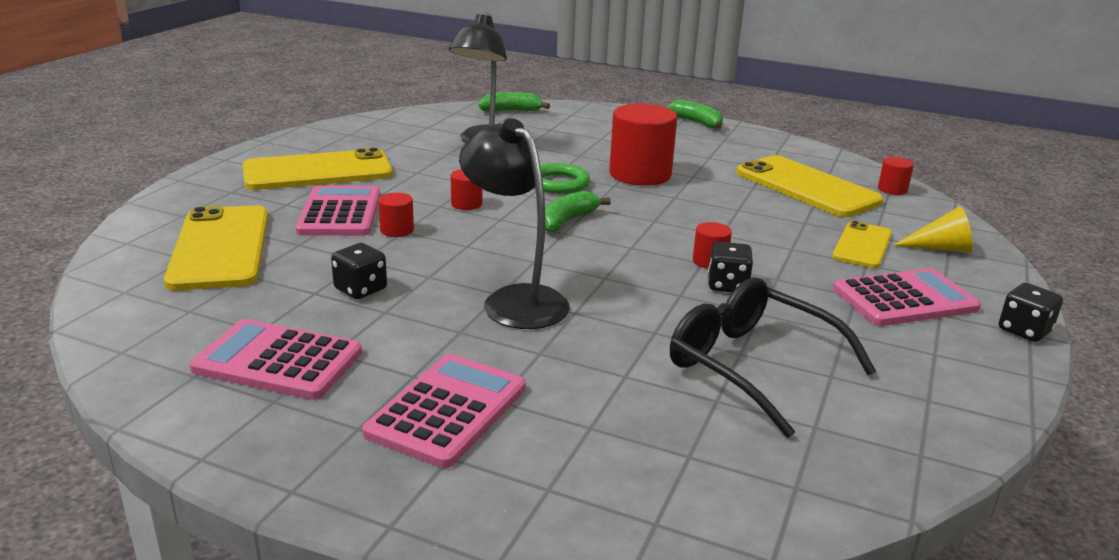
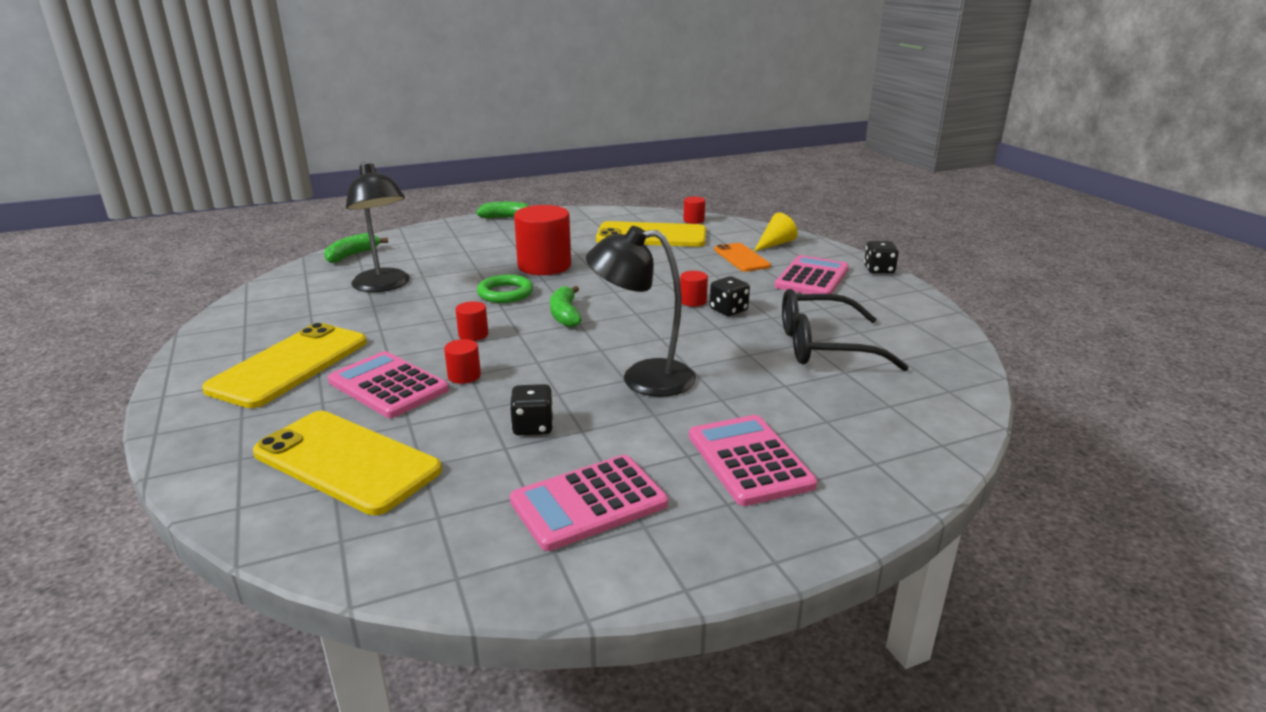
camera: 45 degrees left, 0 degrees up
(862, 245) = (741, 258): yellow phone -> orange phone

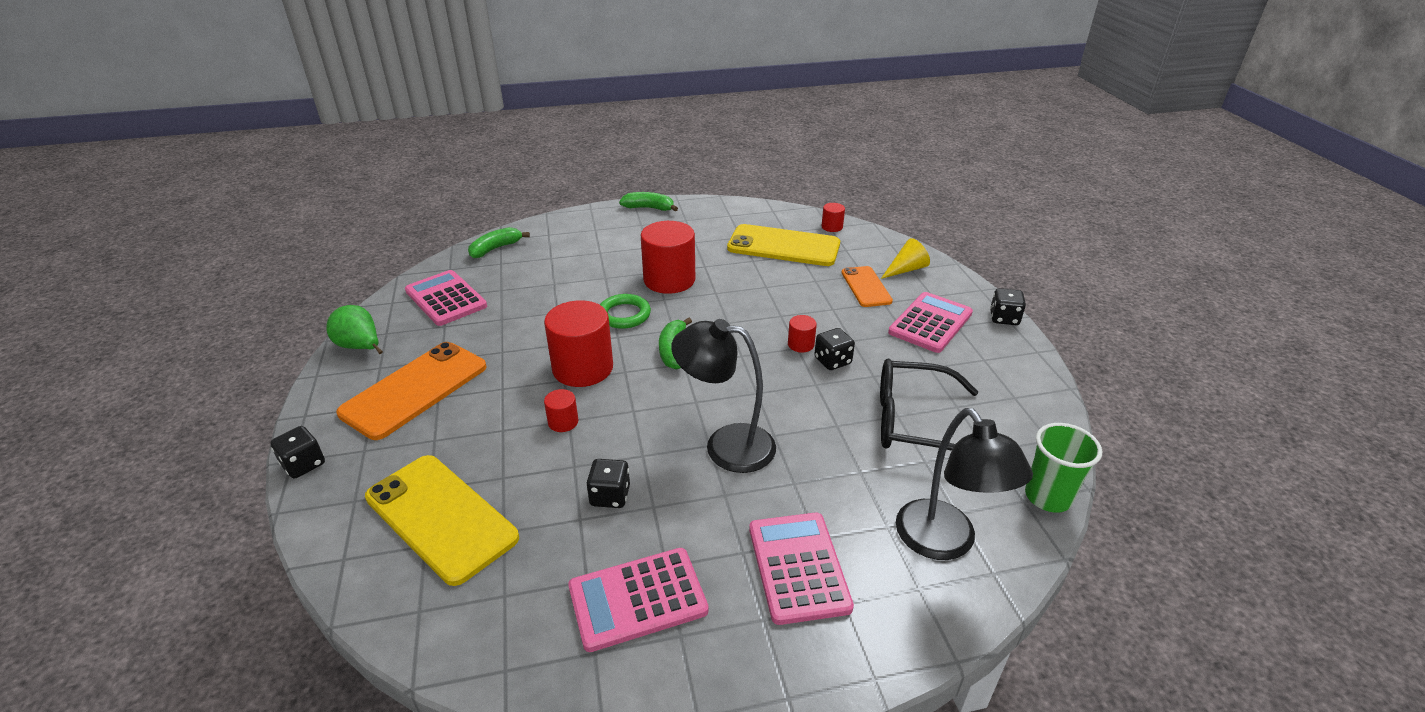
camera: 10 degrees right, 10 degrees up
(171, 435) = (303, 464): none -> black dice
(217, 338) = (360, 347): none -> green pear
(290, 365) = (415, 390): yellow phone -> orange phone
(384, 286) = (516, 294): black lamp -> black lamp (944, 543)
(388, 386) = (494, 426): pink calculator -> pink calculator (446, 299)
(473, 335) = (583, 368): red cylinder -> red cylinder, size x2.18
(969, 386) = (1047, 497): none -> green cup

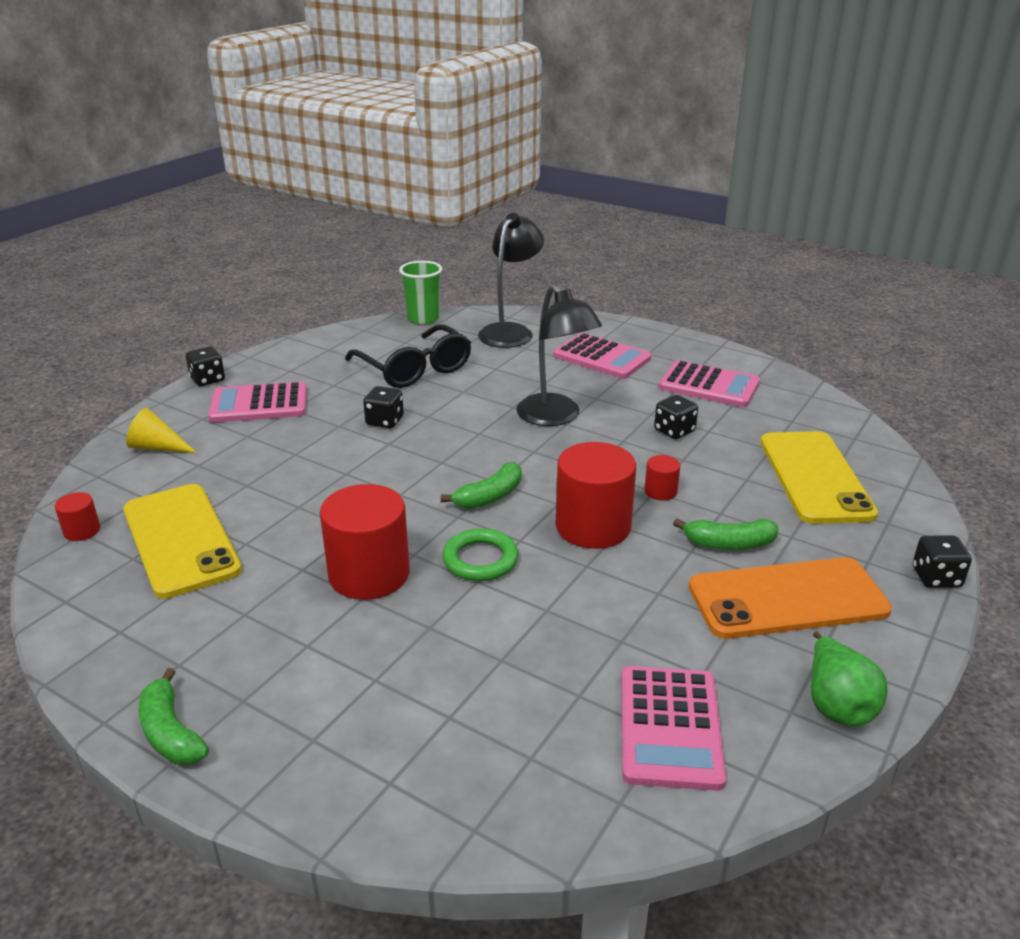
camera: 135 degrees left, 5 degrees down
(495, 248) = (506, 804): green banana -> green banana (729, 544)
(798, 567) = (602, 357): pink calculator -> pink calculator turned 90 degrees counterclockwise
(801, 344) = (381, 443): red cylinder -> none
(866, 287) = (226, 453): orange phone -> none

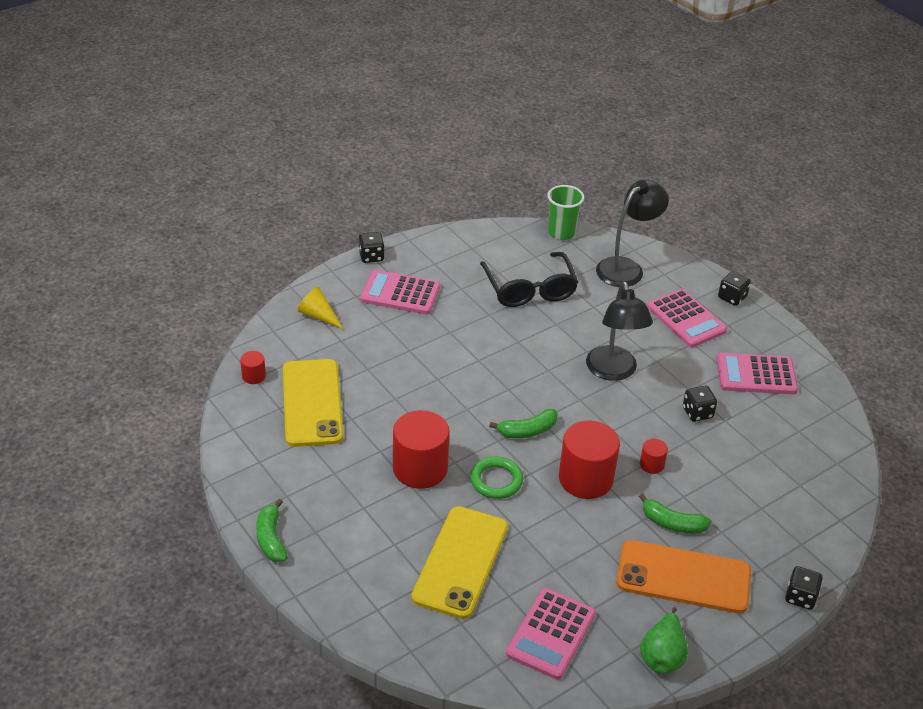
camera: 20 degrees right, 10 degrees up
(385, 421) = (484, 337): black dice -> black dice (732, 297)
(709, 385) = (756, 375): pink calculator -> pink calculator turned 135 degrees clockwise
(814, 477) = (776, 488): yellow phone -> yellow phone (460, 562)

